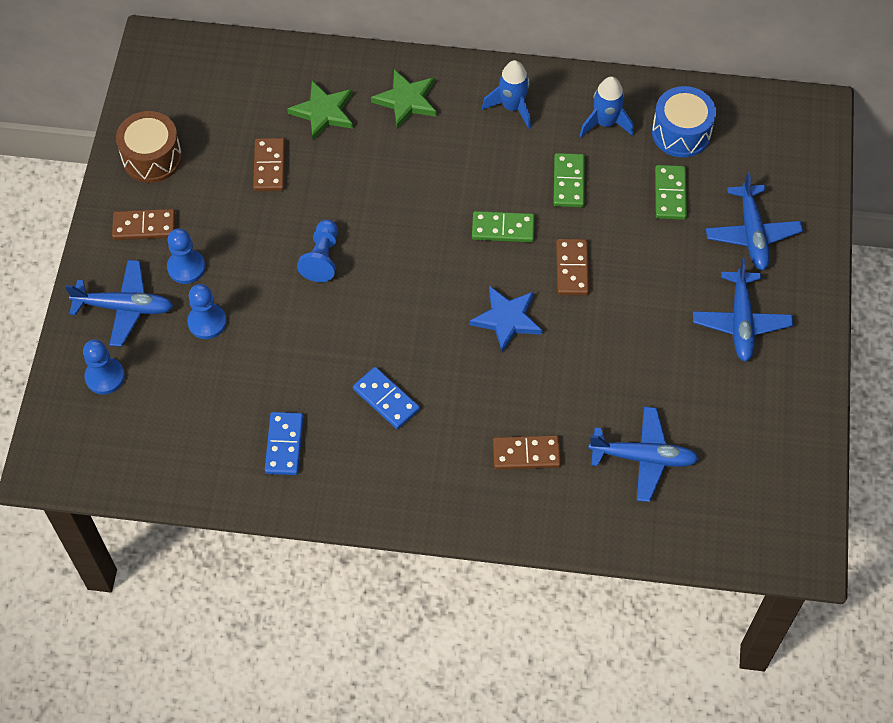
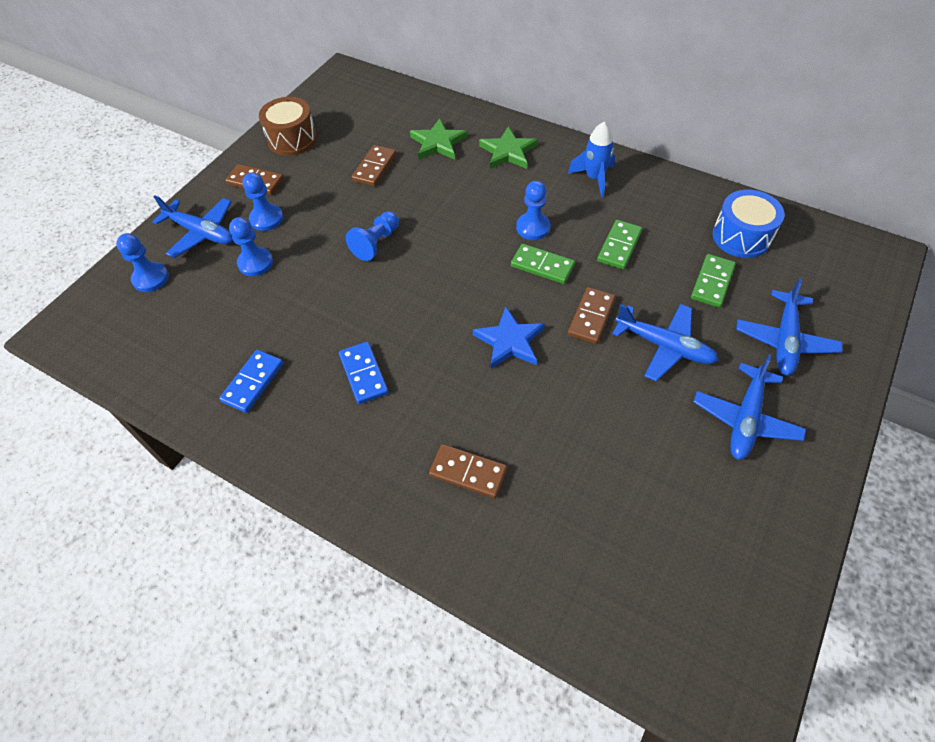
camera: 25 degrees right, 5 degrees down
(474, 187) = (533, 227): none -> blue pawn
(605, 123) = (672, 211): blue rocket -> none
(644, 458) = (588, 522): blue plane -> blue plane (664, 346)

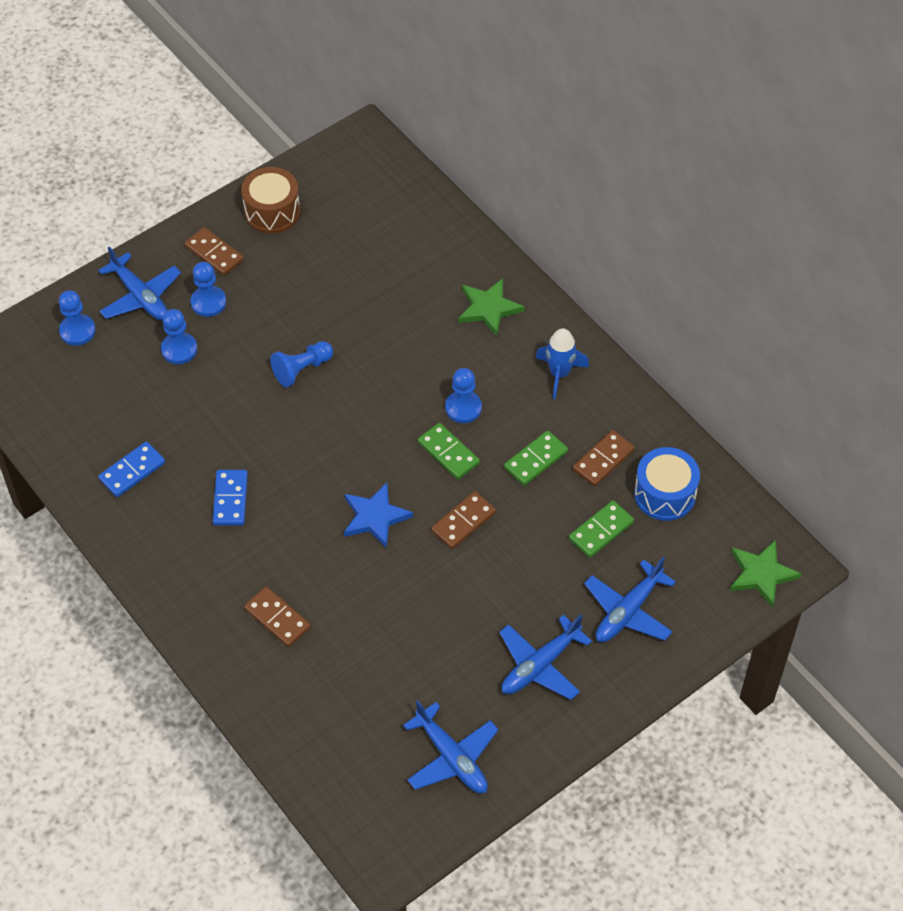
camera: 20 degrees right, 0 degrees up
(375, 168) = (341, 279): brown domino -> brown domino (603, 460)
(438, 143) = (421, 271): green star -> green star (761, 574)
(664, 346) = (513, 575): blue plane -> blue plane (452, 758)

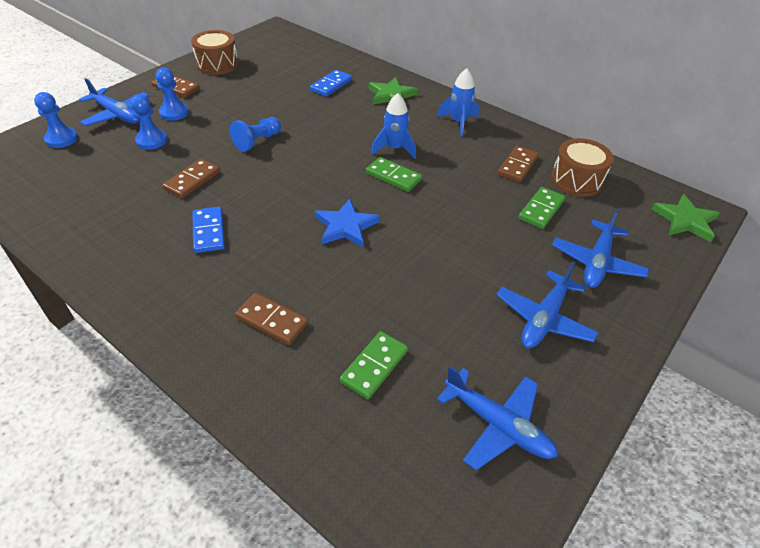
camera: 15 degrees left, 10 degrees down
(132, 471) = (111, 223): blue domino -> blue domino (331, 85)
(463, 408) = (394, 149): blue pawn -> blue rocket
(463, 522) = (424, 219): brown domino -> brown domino (192, 180)
(536, 460) = (465, 172): green domino -> green domino (374, 366)
(665, 494) = (576, 180): blue drum -> brown drum

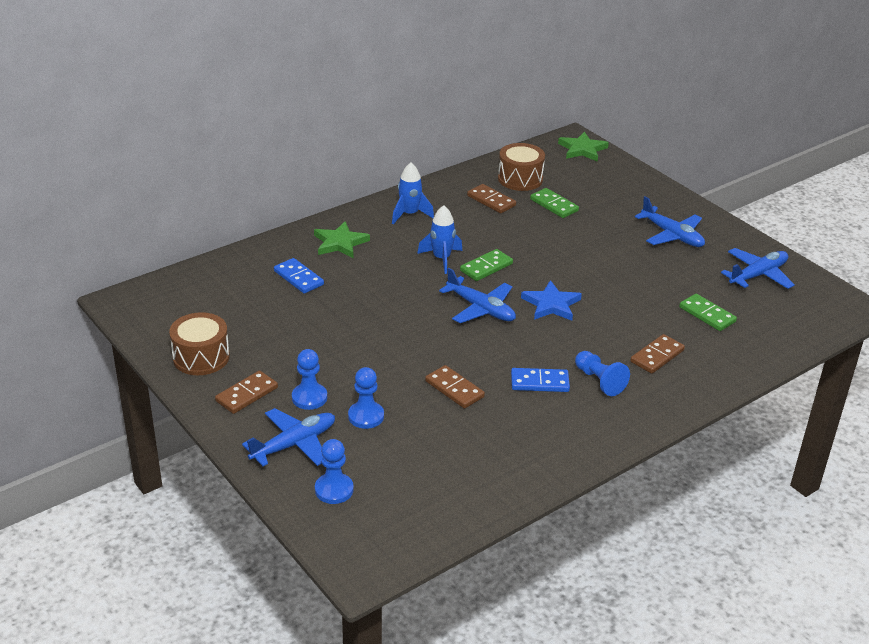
camera: 75 degrees left, 10 degrees down
(257, 141) = (396, 341): blue pawn -> blue pawn (599, 381)
(596, 263) = (620, 199): blue plane -> blue plane (481, 309)

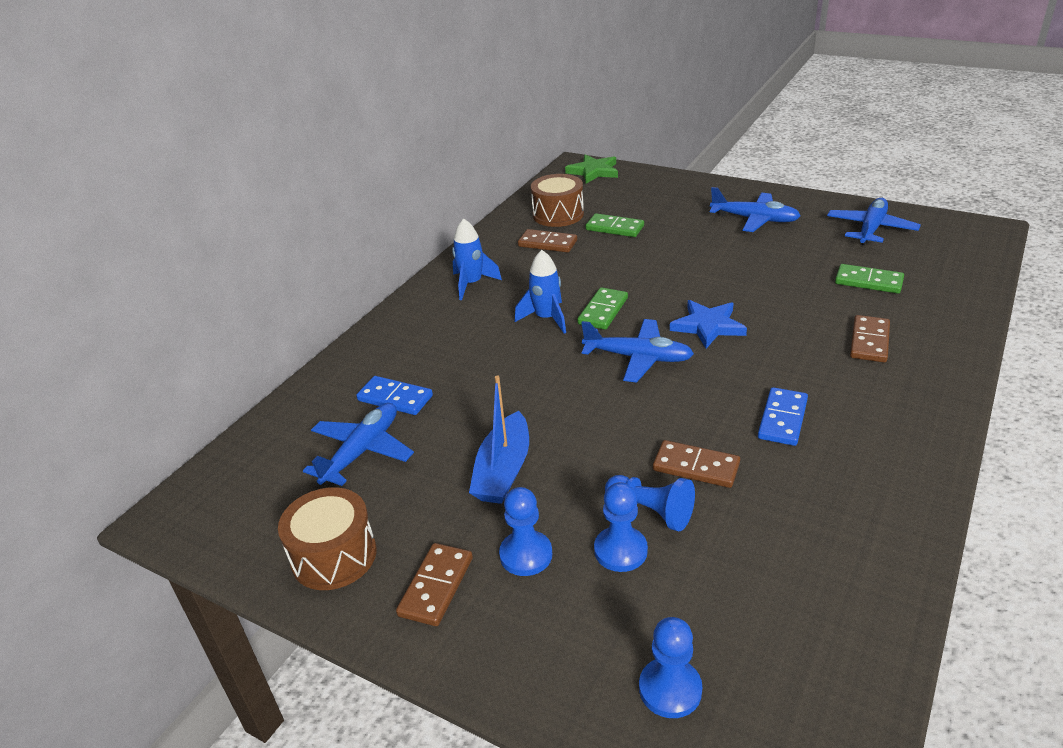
camera: 20 degrees left, 0 degrees up
(294, 444) = (558, 637): blue plane -> blue plane (362, 451)
(333, 347) = (503, 471): none -> blue boat
(340, 243) = (416, 340): green star -> none
(539, 382) = (782, 419): blue domino -> blue domino turned 45 degrees counterclockwise
(599, 381) = (842, 392): blue pawn -> blue pawn (651, 512)

